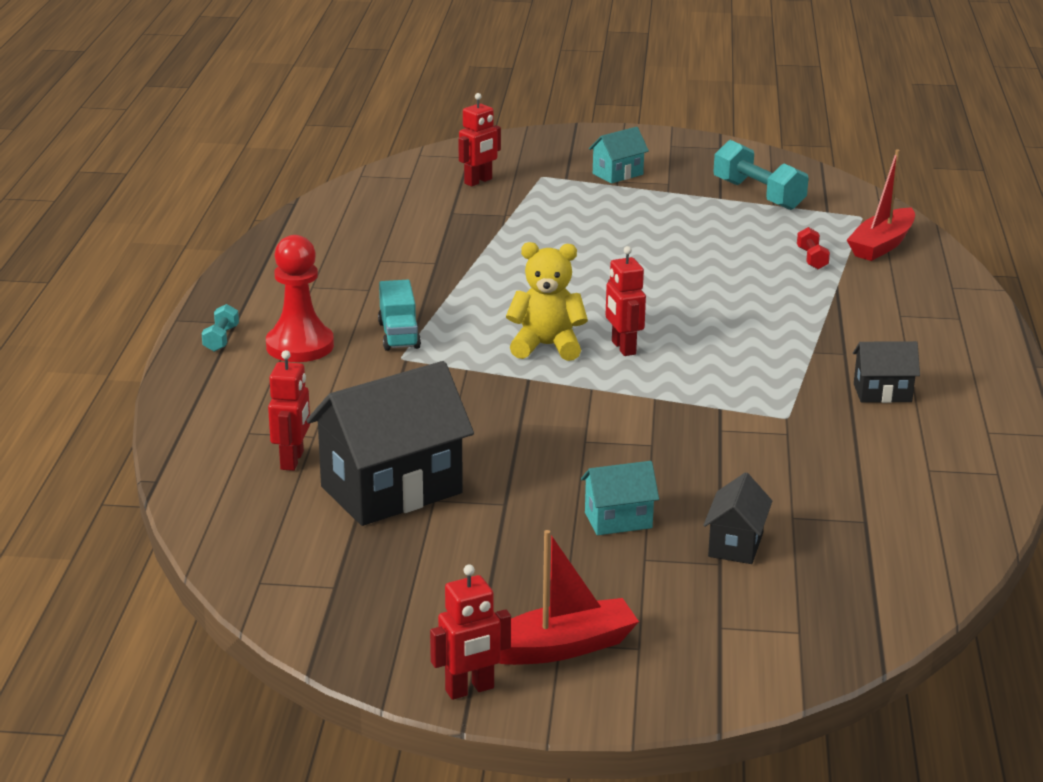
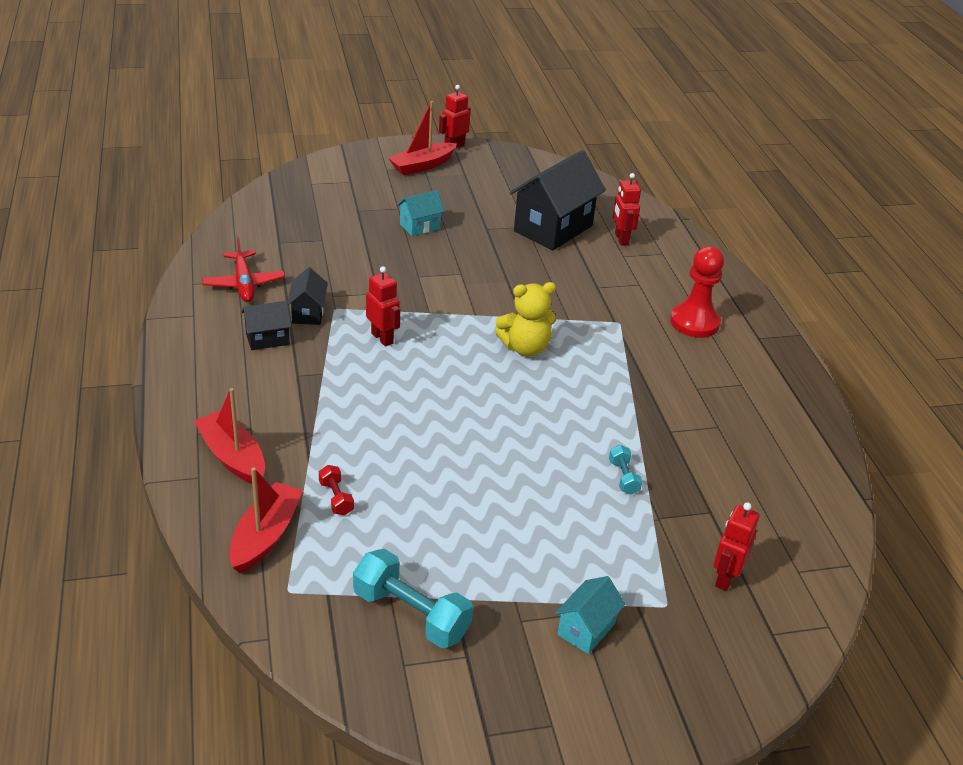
camera: 160 degrees right, 10 degrees up
(221, 339) = (751, 321): turquoise dumbbell -> turquoise dumbbell (623, 477)
(399, 335) = (636, 343): turquoise truck -> none
(623, 348) = (469, 355): red robot -> red robot (382, 338)
(735, 545) = (351, 220): black house -> black house (308, 313)
(918, 296) = (232, 457): none -> red boat
(919, 463) = (244, 284): none -> red plane

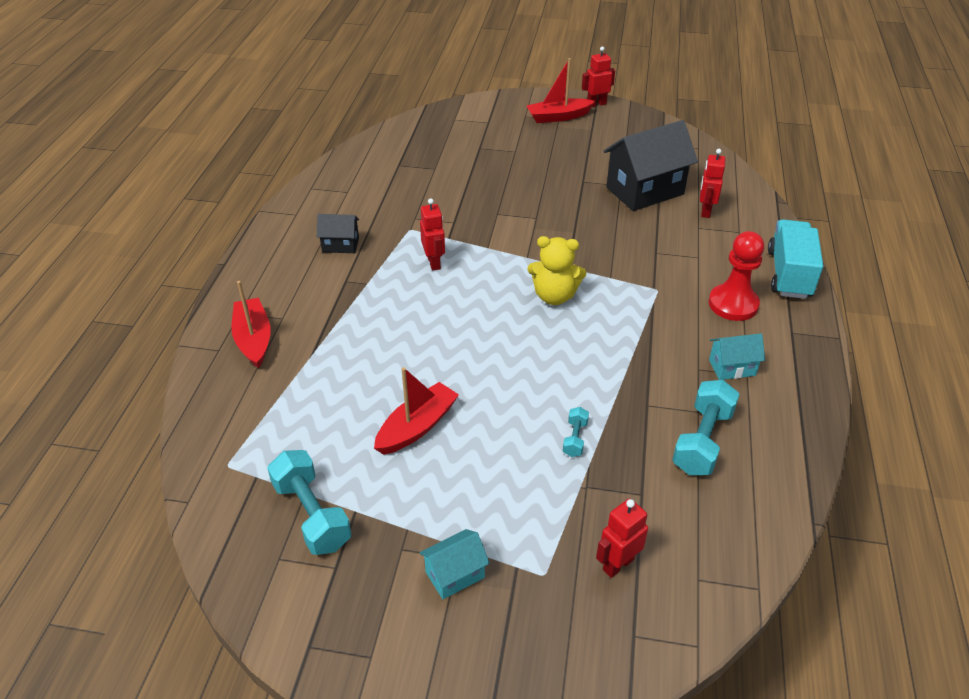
camera: 25 degrees right, 5 degrees up
(244, 284) = (350, 195): red plane -> none
(265, 536) = (238, 413): red boat -> red boat (417, 427)
(308, 313) = (386, 229): black house -> none
(336, 498) = (312, 394): red dumbbell -> none
(420, 226) = (524, 170): turquoise house -> turquoise house (732, 367)
(728, 285) = (789, 274): none -> turquoise truck
(736, 452) = (702, 441): none -> turquoise dumbbell

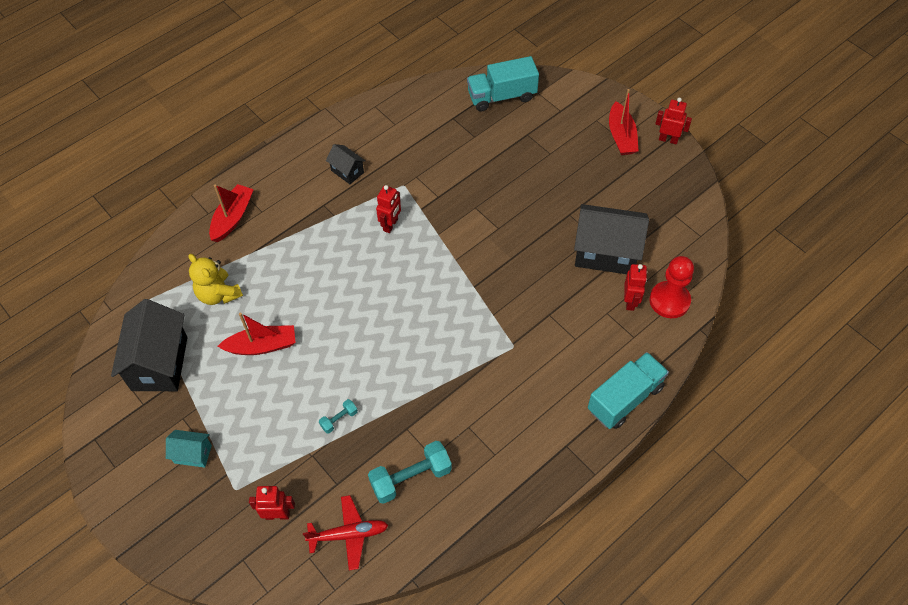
camera: 40 degrees right, 15 degrees up
(312, 515) = (159, 363): turquoise dumbbell -> black house
(425, 133) = (502, 96): none -> turquoise truck
(554, 296) = (438, 305): yellow teddy bear -> yellow teddy bear (218, 294)
(558, 117) = (621, 136): red boat -> red boat turned 120 degrees counterclockwise
(705, 211) = (630, 301): red robot -> red robot turned 135 degrees clockwise
(709, 529) = (349, 534): none -> red plane
(732, 367) = (491, 442): turquoise house -> none
(733, 304) = (552, 395): red pawn -> red pawn (669, 301)

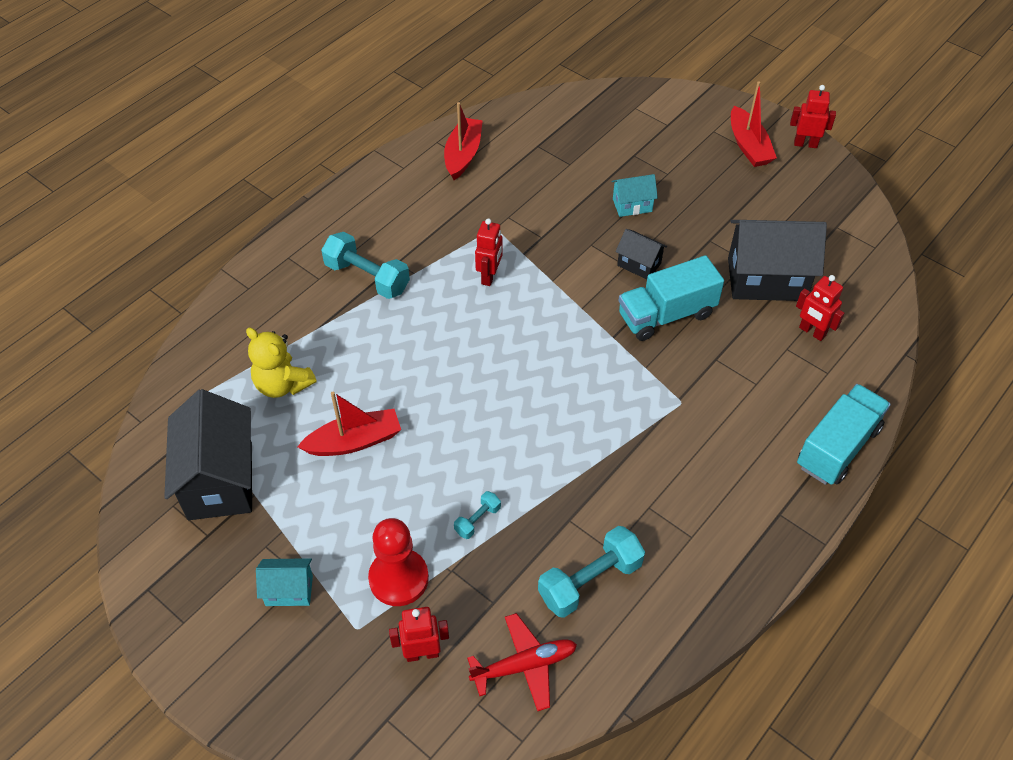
camera: 10 degrees left, 5 degrees down
(232, 218) = (282, 290): red boat -> red boat (463, 155)
(298, 215) = (367, 277): none -> turquoise dumbbell
(347, 171) = (419, 220): black house -> black house (639, 264)
(502, 96) = (592, 116): turquoise truck -> turquoise truck (666, 315)
(515, 178) = (632, 205): none -> turquoise house
(630, 301) = (812, 332): red robot -> red robot turned 135 degrees clockwise
(669, 301) = (859, 325): red pawn -> red pawn (398, 578)

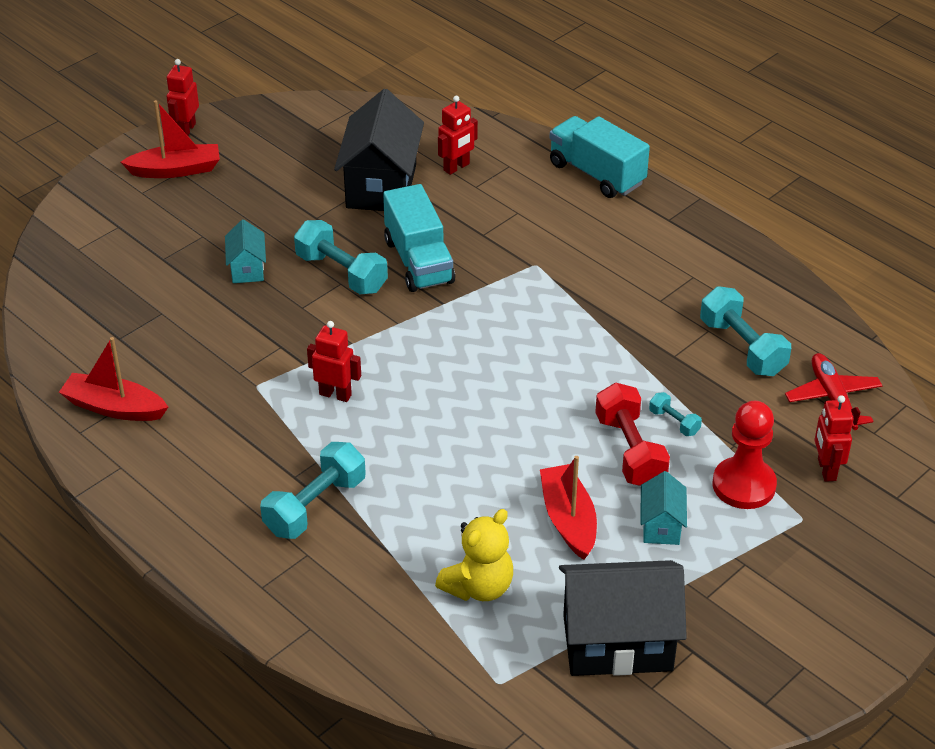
camera: 85 degrees left, 10 degrees down
(289, 590) = (761, 574): turquoise house -> turquoise house (661, 526)
(438, 485) = (630, 451): none -> red dumbbell
(639, 264) = (341, 273): black house -> turquoise dumbbell

